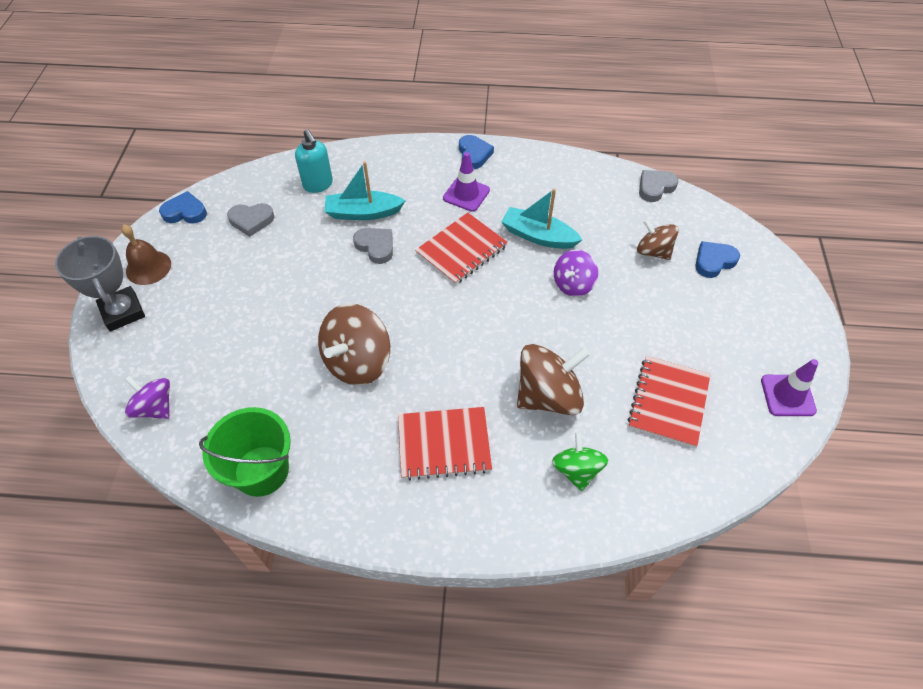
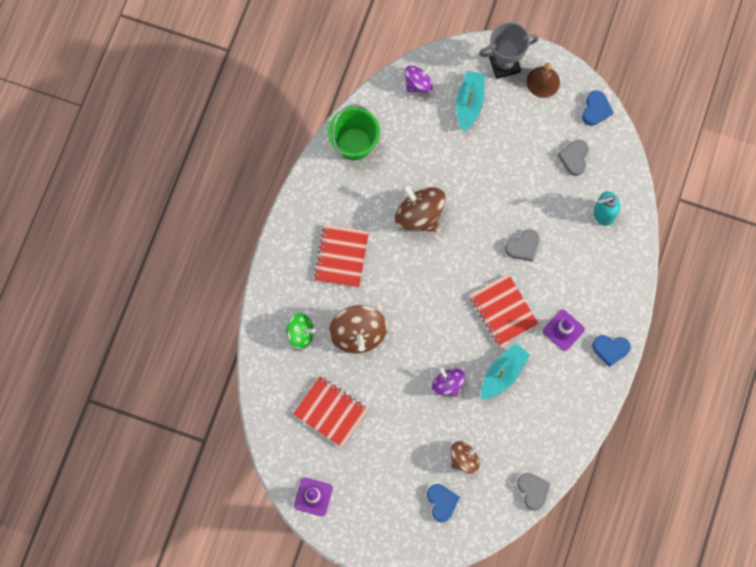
camera: 105 degrees right, 20 degrees up
(363, 213) = (562, 244): turquoise boat -> turquoise boat (469, 103)

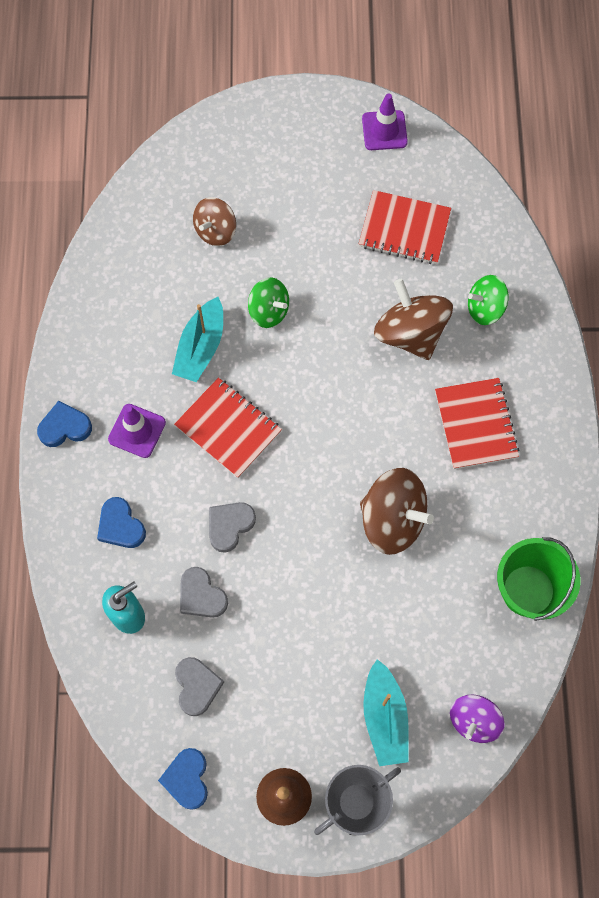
camera: 160 degrees right, 5 degrees down
(442, 502) = (225, 174): blue heart -> blue heart (120, 526)
(447, 384) = (269, 311): purple spinning top -> green spinning top
(533, 491) = (116, 223): grey heart -> grey heart (201, 595)

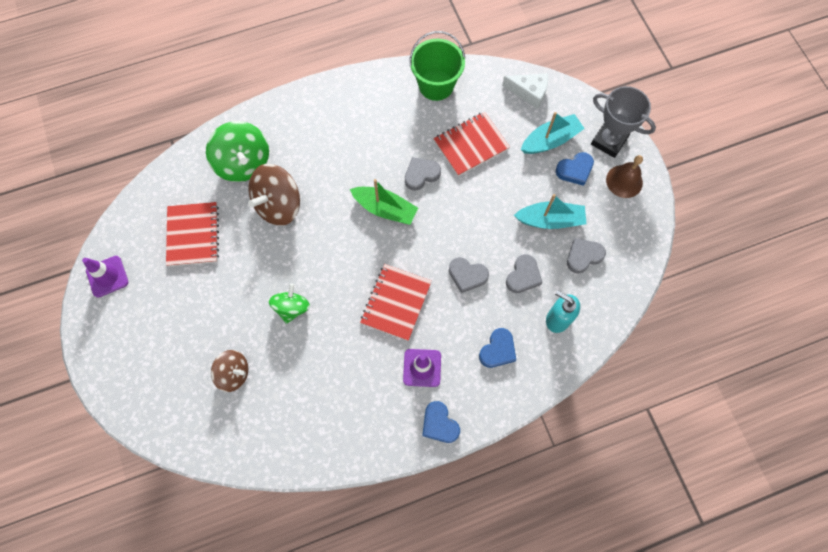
camera: 110 degrees left, 0 degrees up
(187, 779) = (642, 240): blue heart -> blue heart (575, 170)
(201, 347) = (338, 347): turquoise boat -> turquoise boat (550, 220)
(358, 457) = (385, 209): none -> green boat
(392, 520) = (421, 174): brown spinning top -> grey heart
(474, 721) = (529, 92): purple spinning top -> white cheese
(475, 424) = (334, 145): red notebook -> red notebook (471, 145)
(485, 308) = (243, 163): green spinning top -> green spinning top, size x1.63

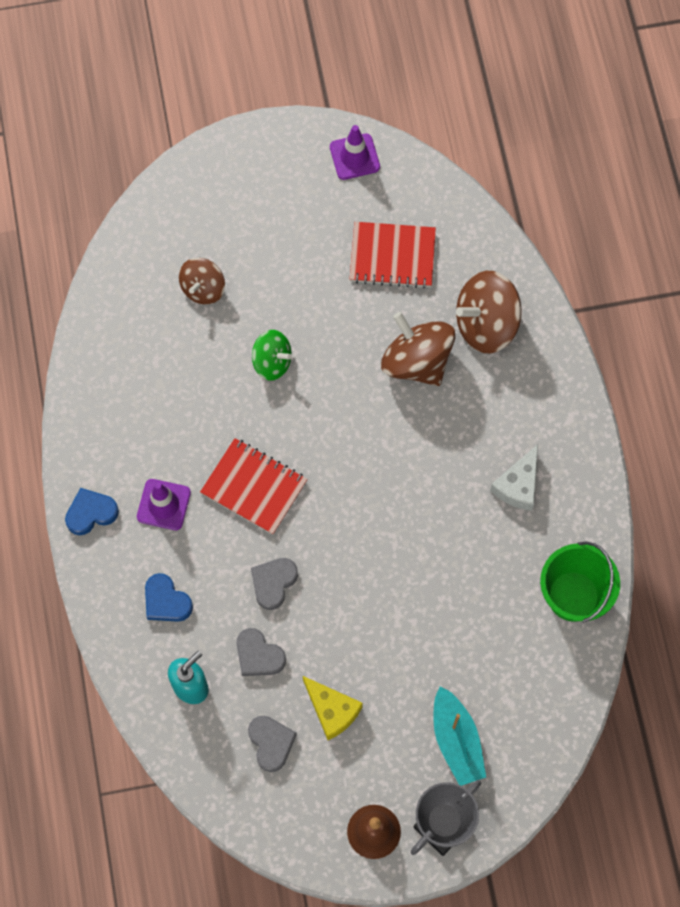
camera: 100 degrees right, 0 degrees up
(243, 163) = (486, 324): green spinning top -> brown spinning top
(385, 209) = (387, 494): green boat -> none
(421, 174) = (431, 550): grey heart -> none
(471, 145) = (466, 626): red notebook -> none
(529, 92) = (542, 729): white cheese -> white cheese (518, 485)
(550, 220) = (332, 710): turquoise boat -> yellow cheese
(575, 170) = (403, 764): blue heart -> none

